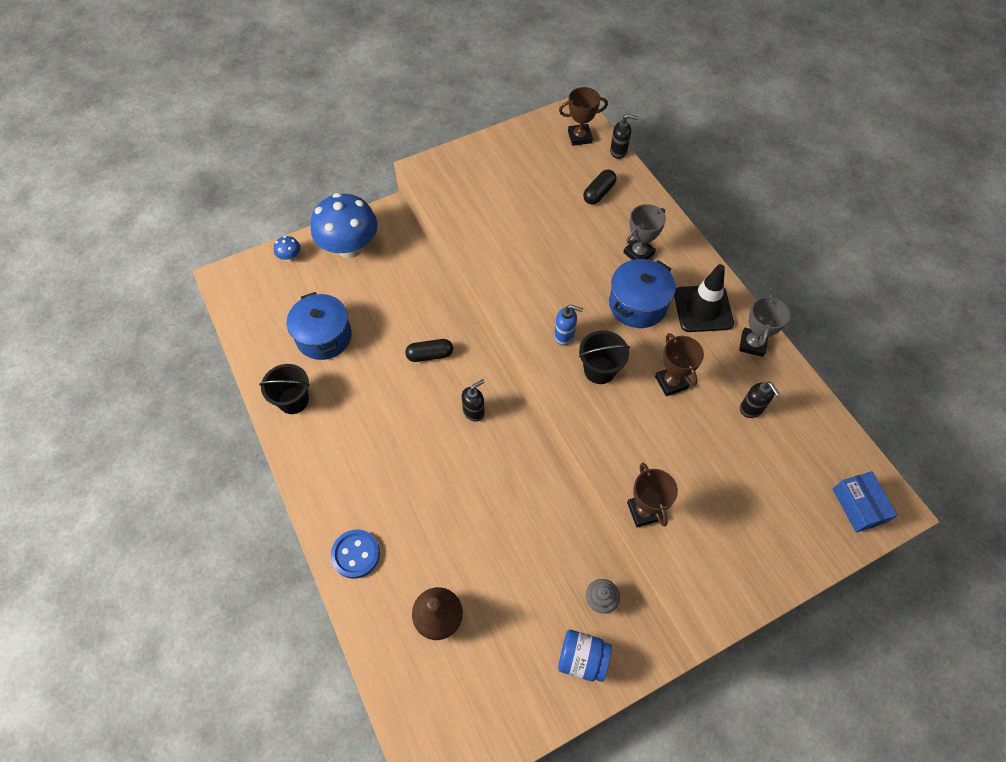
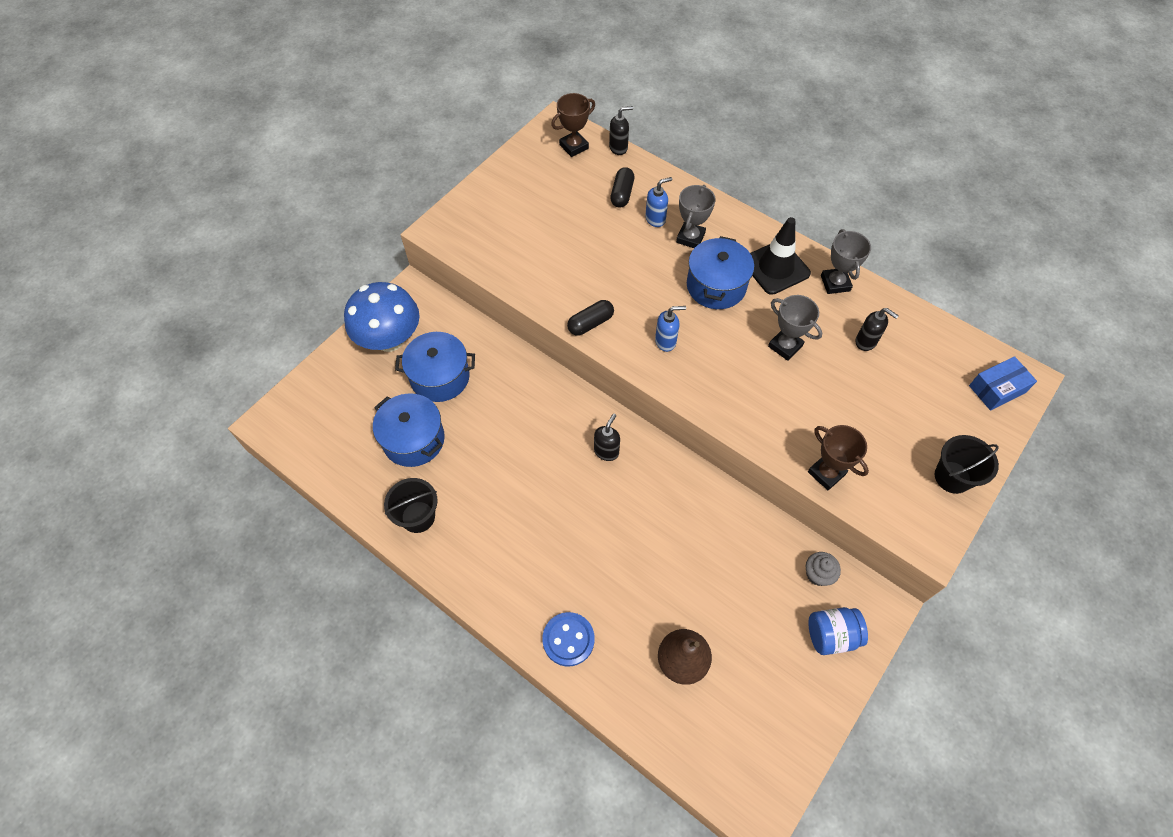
camera: 25 degrees left, 0 degrees up
(290, 257) = (331, 373): blue mushroom -> none
(372, 294) = (440, 377): none -> blue pot
(430, 355) = (533, 414): black capsule -> black capsule (590, 323)
(599, 370) = (715, 360): black bucket -> black bucket (952, 477)
(616, 225) = (655, 219): none -> blue soap dispenser
(671, 382) = (785, 346): brown trophy -> grey trophy
(858, 505) = (997, 389): blue box -> blue box turned 75 degrees counterclockwise

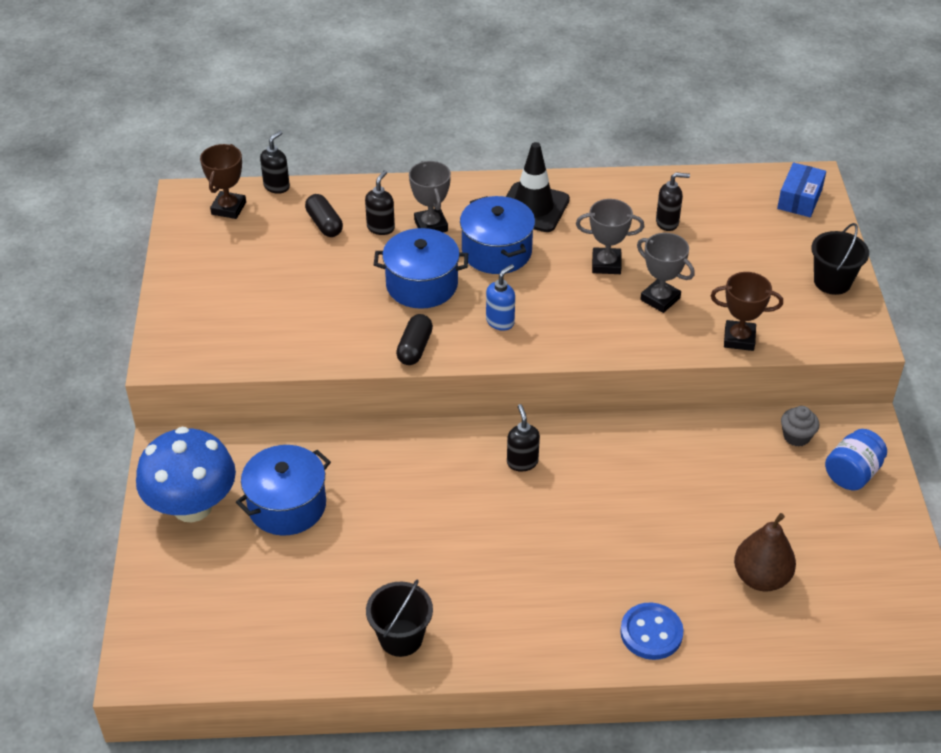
camera: 40 degrees left, 15 degrees down
(413, 439) = (321, 576): blue pot -> blue pot (422, 285)
(655, 219) = (381, 228): blue soap dispenser -> black soap dispenser
(835, 283) = (596, 192): grey trophy -> grey trophy (660, 299)

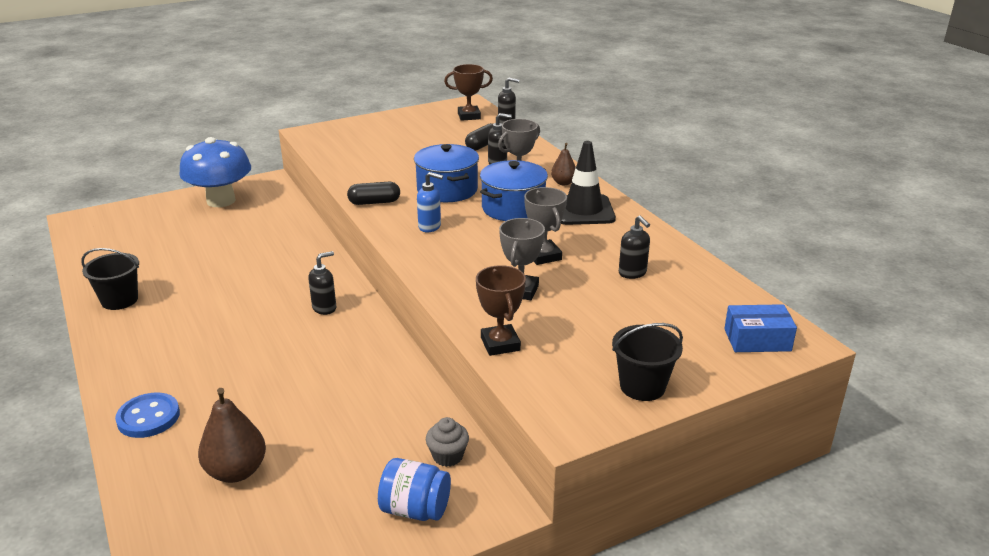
camera: 65 degrees right, 15 degrees down
(287, 505) = (234, 229): blue pot -> none
(463, 199) = (563, 183): none -> brown pear

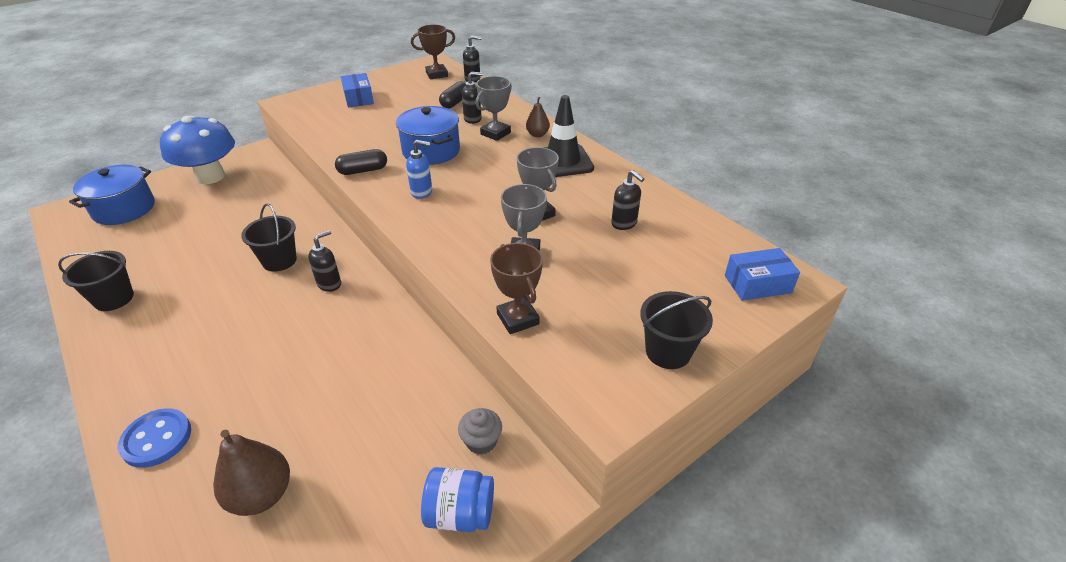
camera: 10 degrees left, 10 degrees up
(278, 283) = (279, 260): none -> black bucket
(382, 134) = (359, 98): none -> blue box
(513, 208) = (497, 165): blue pot -> blue pot (124, 209)

